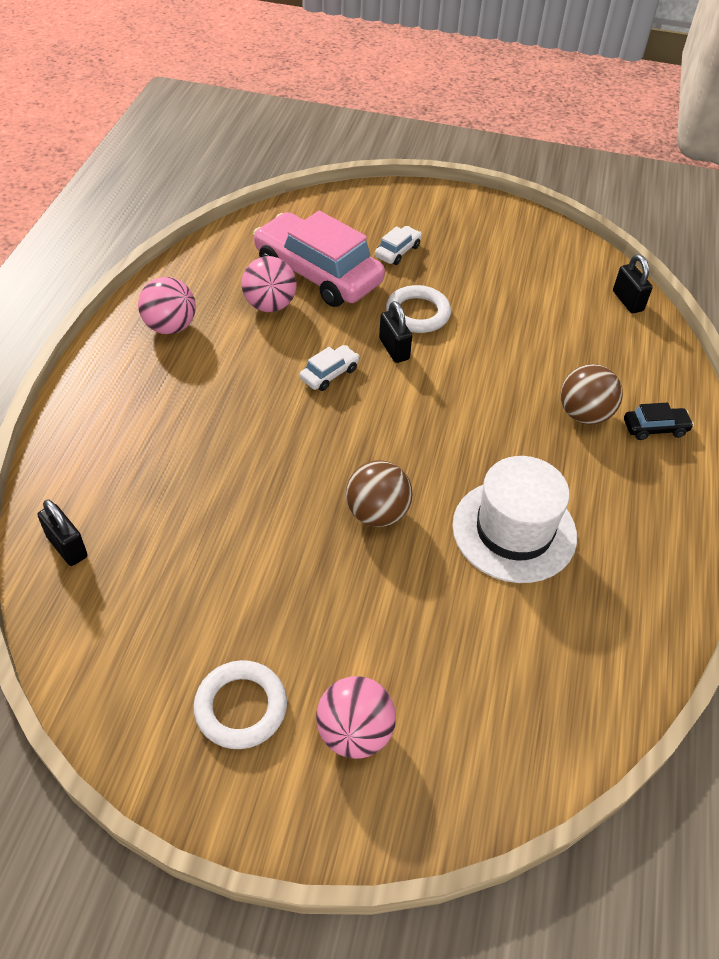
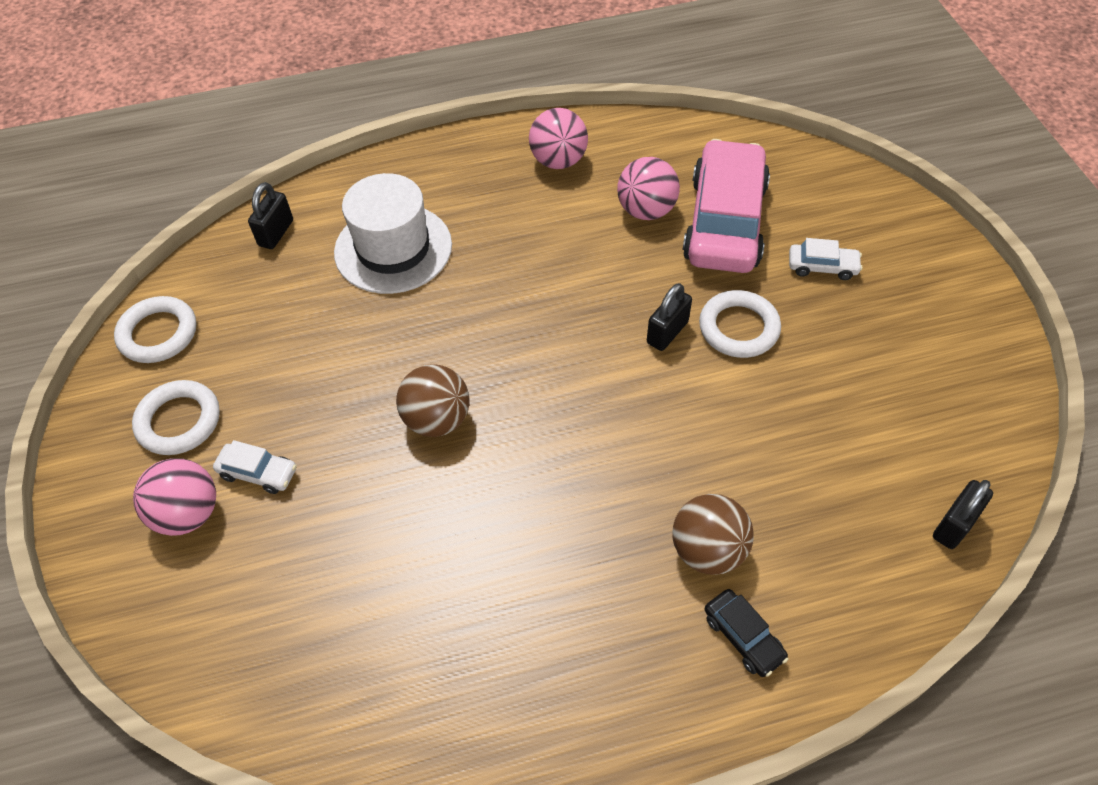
camera: 65 degrees right, 5 degrees up
(113, 692) = (158, 333): none -> white ring
(329, 374) = (590, 299): white car -> white car (258, 473)
(514, 530) = (487, 547): white hat -> white hat (393, 248)

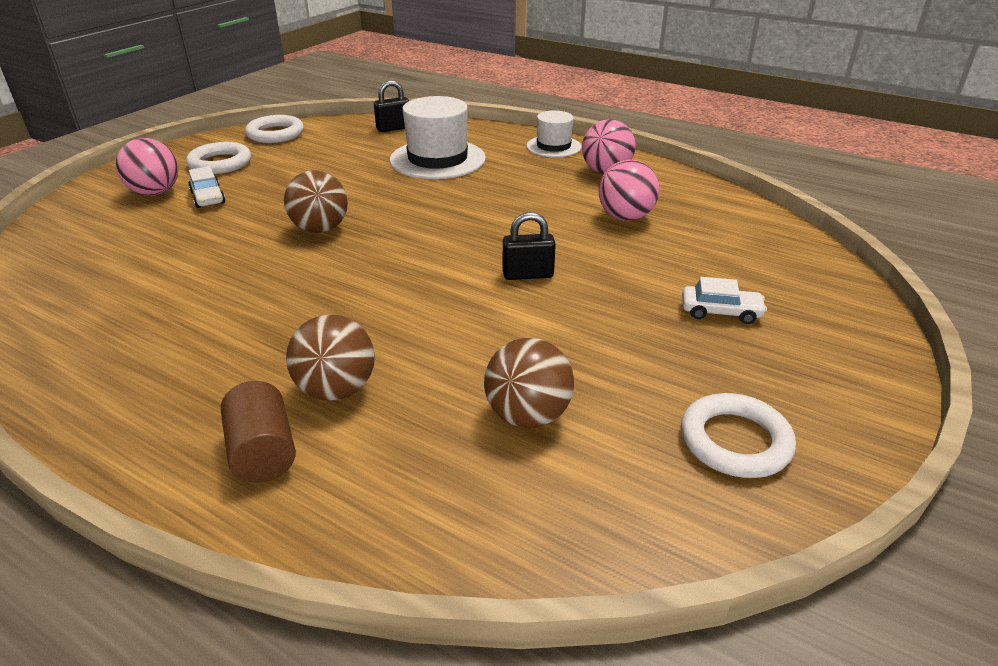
camera: 45 degrees right, 20 degrees down
(469, 155) = (553, 146): none -> white hat
(724, 222) = (677, 250): pink car -> none
(738, 328) = (585, 302): white ring -> white ring (735, 441)
(743, 637) = (263, 452): black car -> brown cylinder
(822, 267) = (720, 312): white car -> white car turned 45 degrees counterclockwise
(836, 457) = (527, 415): none -> brown ball
(954, 525) = (551, 537): black padlock -> none

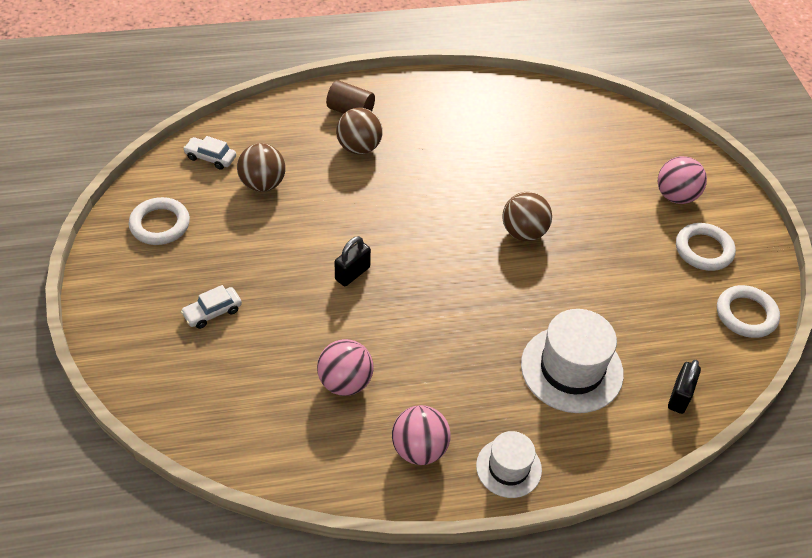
camera: 135 degrees right, 15 degrees up
(208, 197) = (638, 213): white car -> white car (210, 158)

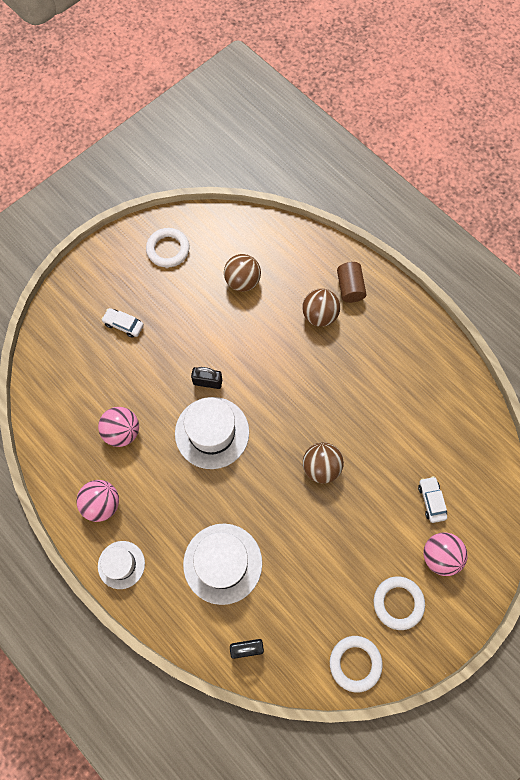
camera: 60 degrees right, 20 degrees up
(210, 158) = (242, 236): white car -> white car (431, 500)
(414, 300) = (212, 432): none -> white hat

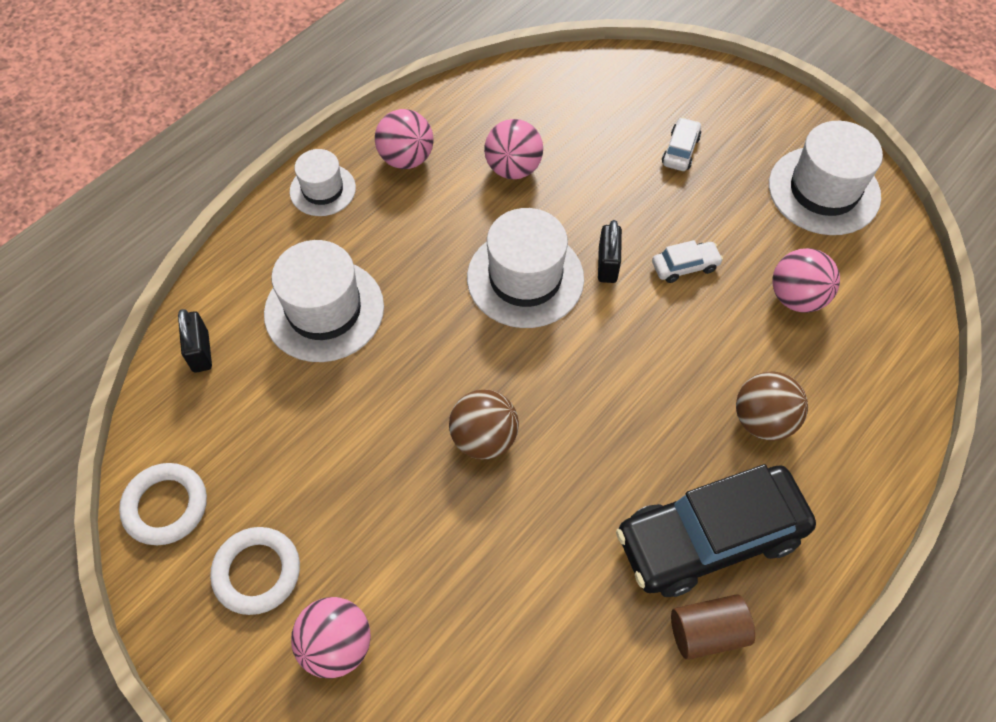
camera: 85 degrees right, 10 degrees down
(168, 249) = (824, 190): white ring -> white hat
(242, 281) = (796, 297): brown ball -> pink ball
(350, 287) = (832, 469): brown cylinder -> brown cylinder (707, 632)
(385, 354) = (709, 537): none -> black car
(431, 500) = (437, 628): white car -> white car (685, 266)

